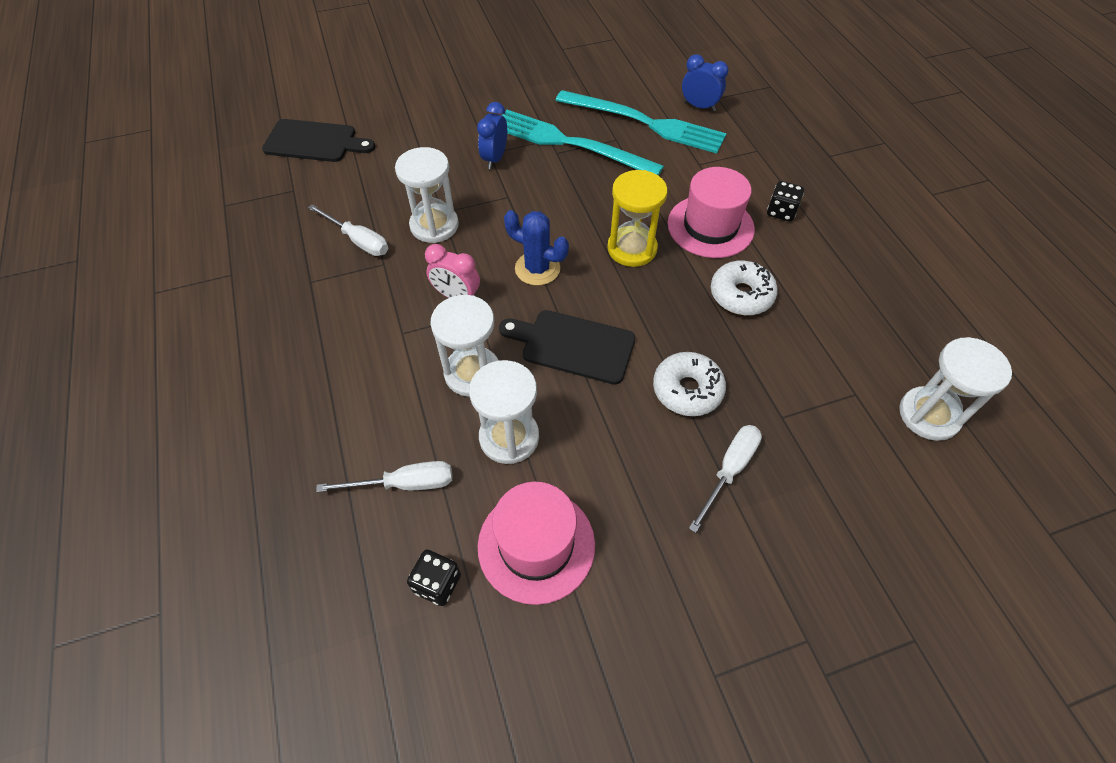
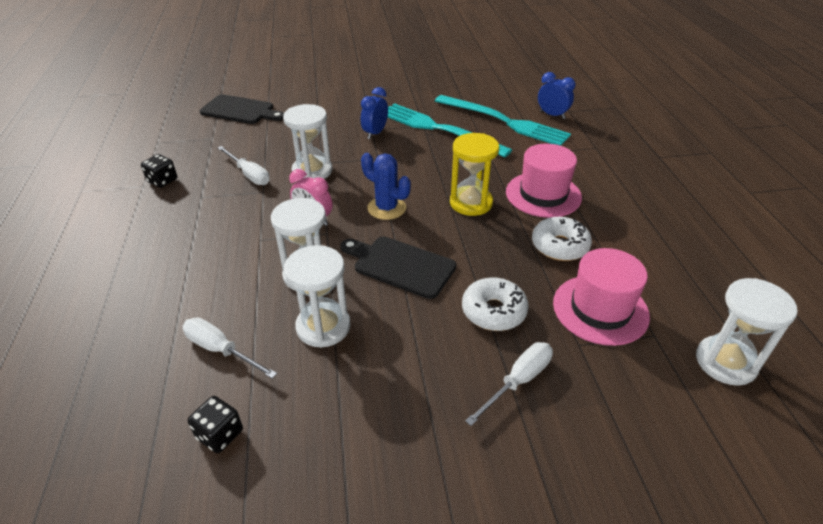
camera: 10 degrees right, 15 degrees down
(404, 484) = (221, 350): white screwdriver -> white screwdriver turned 150 degrees counterclockwise
(536, 545) = (320, 416): pink hat -> pink hat (600, 309)
(781, 212) = (608, 191): black dice -> black dice (162, 181)

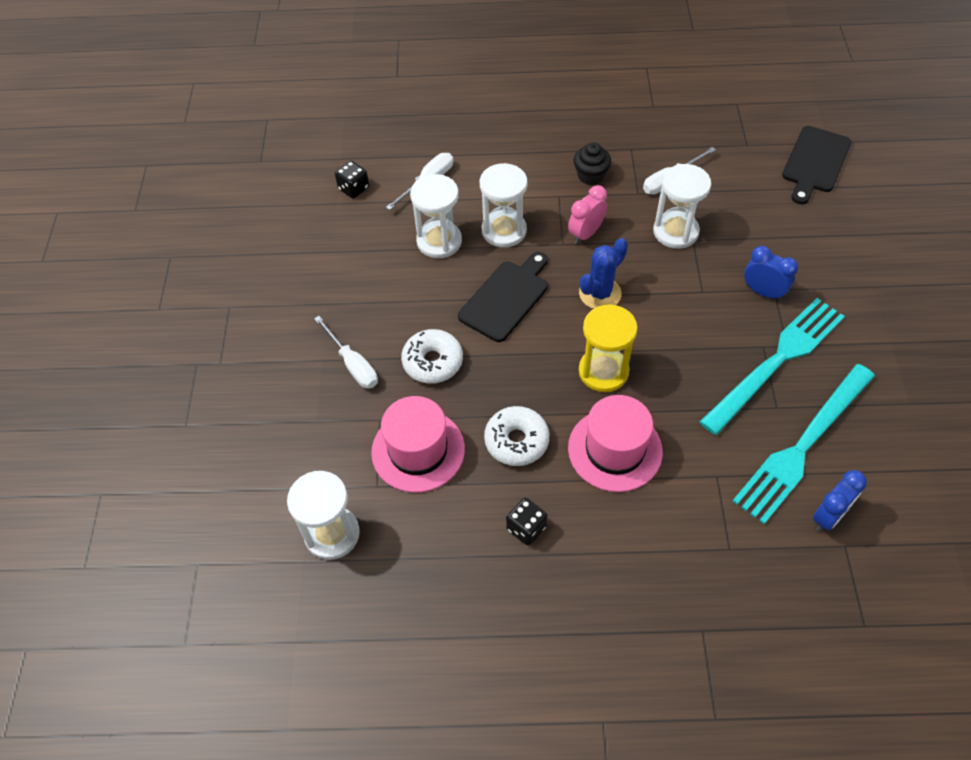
camera: 100 degrees right, 15 degrees up
(162, 181) = (661, 118): black dice -> black dice (526, 528)
(234, 220) = (590, 176): none -> black cupcake

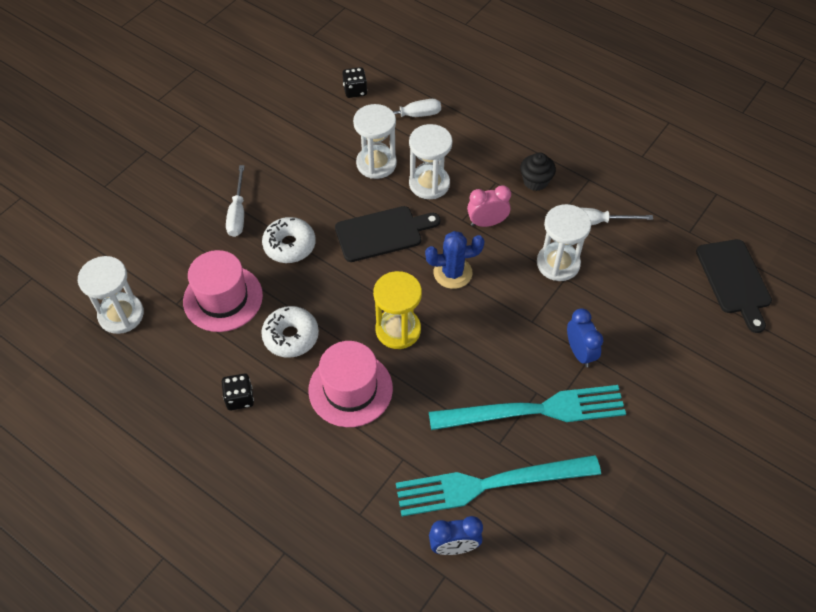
camera: 35 degrees right, 0 degrees up
(815, 162) = (734, 280): black cutting board -> black cutting board turned 75 degrees counterclockwise

